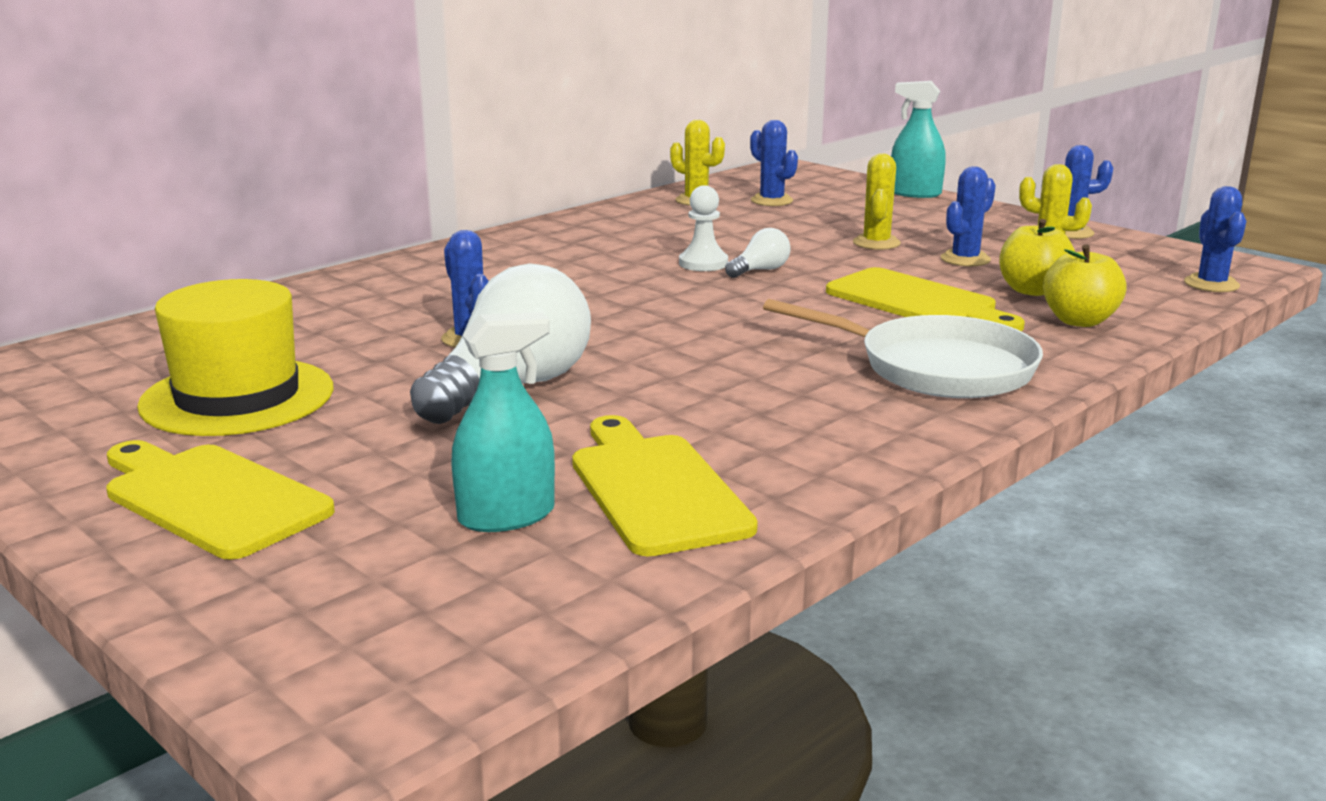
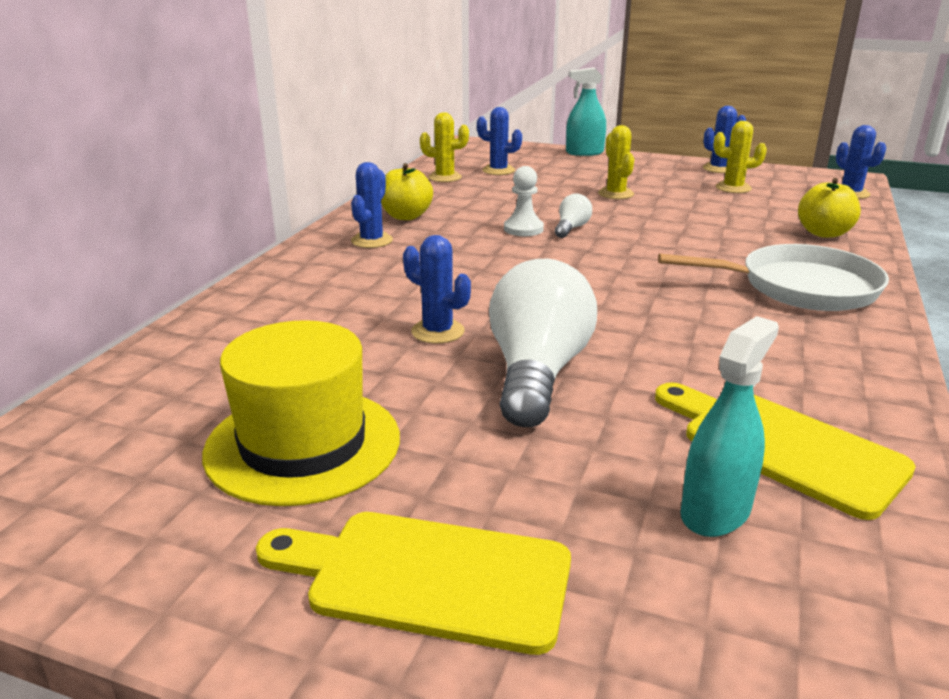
camera: 25 degrees left, 5 degrees up
(917, 302) = (709, 236): yellow cutting board -> none
(965, 259) = (688, 198): blue cactus -> blue cactus (372, 241)
(1032, 290) = (763, 215): yellow apple -> yellow apple (406, 216)

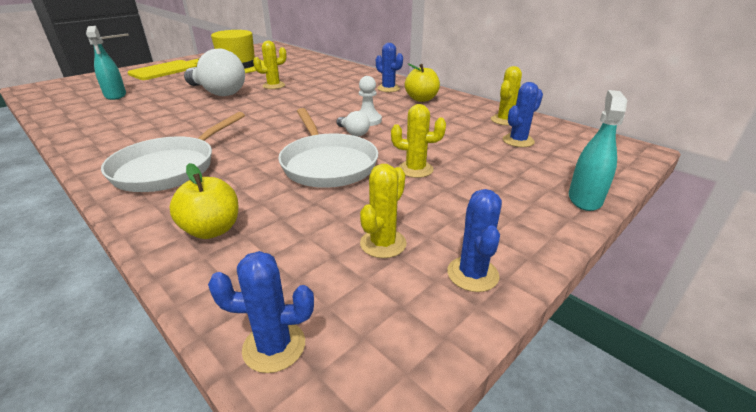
camera: 115 degrees right, 5 degrees up
(437, 331) = (274, 86): blue cactus -> yellow cactus
(661, 223) = (327, 164): none -> white pan
(782, 447) = (109, 111): yellow cutting board -> none

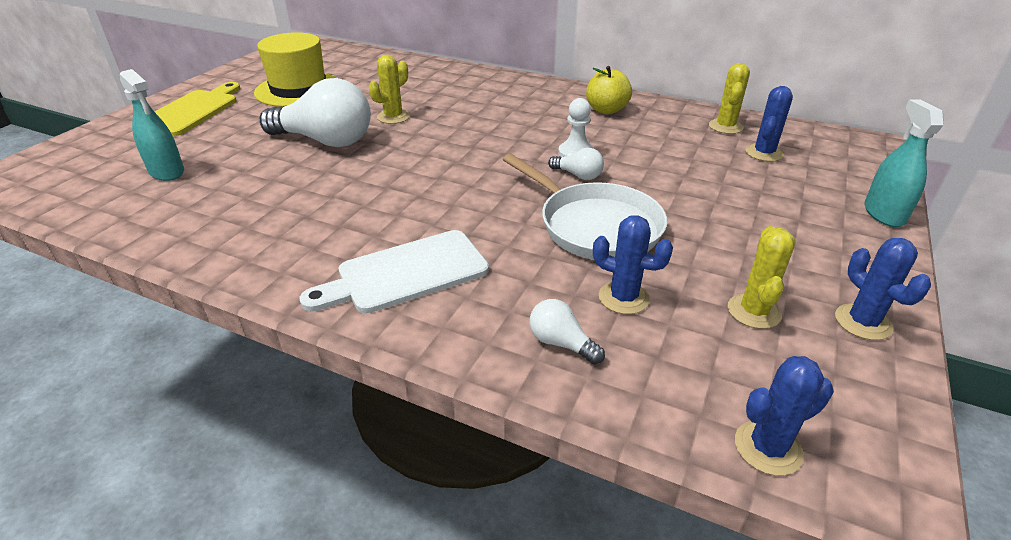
camera: 20 degrees left, 5 degrees up
(169, 168) = (405, 273): white pan -> white cutting board
(212, 230) = (561, 343): yellow apple -> white light bulb
(388, 88) = (550, 99): blue cactus -> blue cactus (623, 298)
(415, 169) = (696, 213): yellow cactus -> none

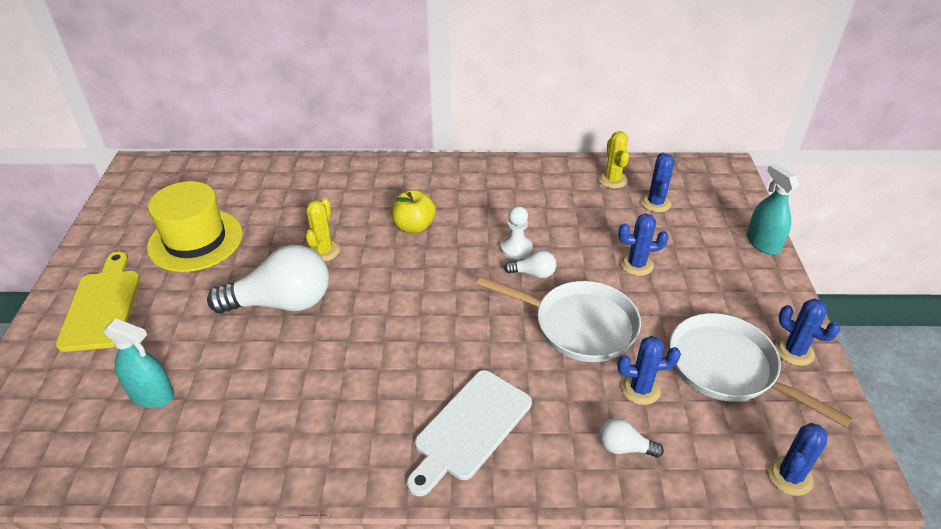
camera: 25 degrees left, 5 degrees up
(606, 110) = (508, 186): yellow apple -> yellow apple (414, 226)
(702, 195) = (636, 264): none -> blue cactus
(754, 311) = (728, 368): yellow cactus -> white pan

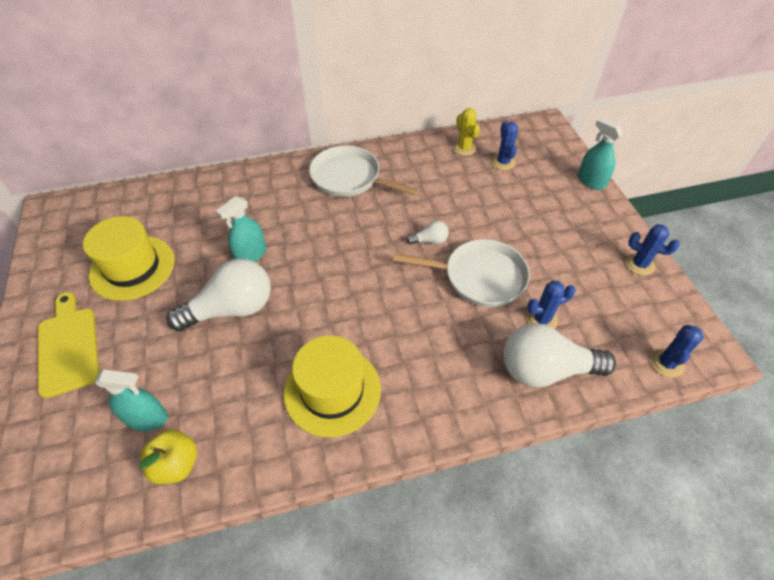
camera: 15 degrees left, 10 degrees up
(323, 251) = (251, 255): yellow cactus -> turquoise spray bottle
(359, 412) = (332, 390): none -> yellow hat
(414, 226) = (320, 218): yellow apple -> yellow apple (176, 464)
(470, 428) = (425, 383): white cutting board -> none
(516, 248) = (409, 221): white pawn -> none
(624, 447) = (545, 369): white light bulb -> white light bulb, size x2.24
(636, 264) = (505, 217): blue cactus -> none
(728, 368) = (598, 288): white pan -> white pan (349, 178)

